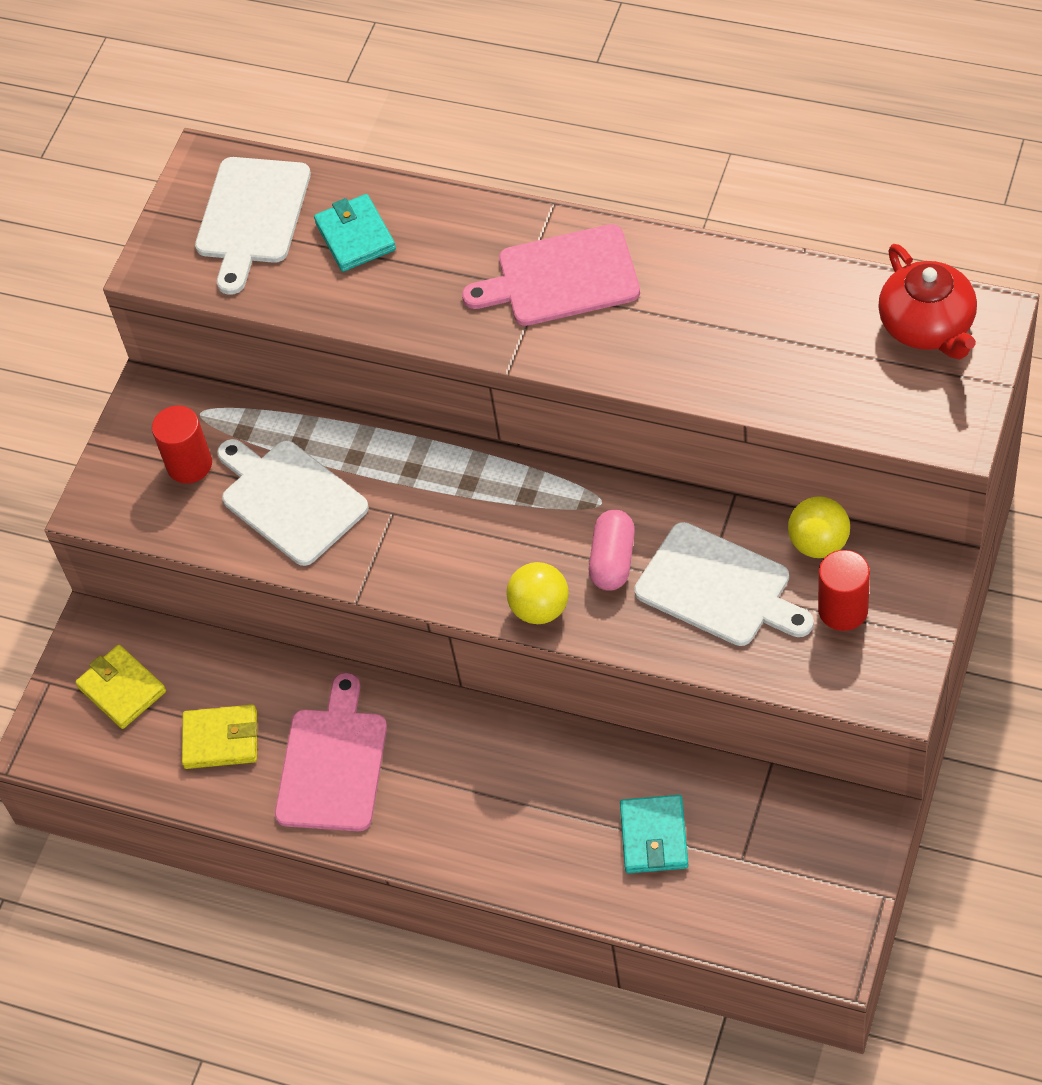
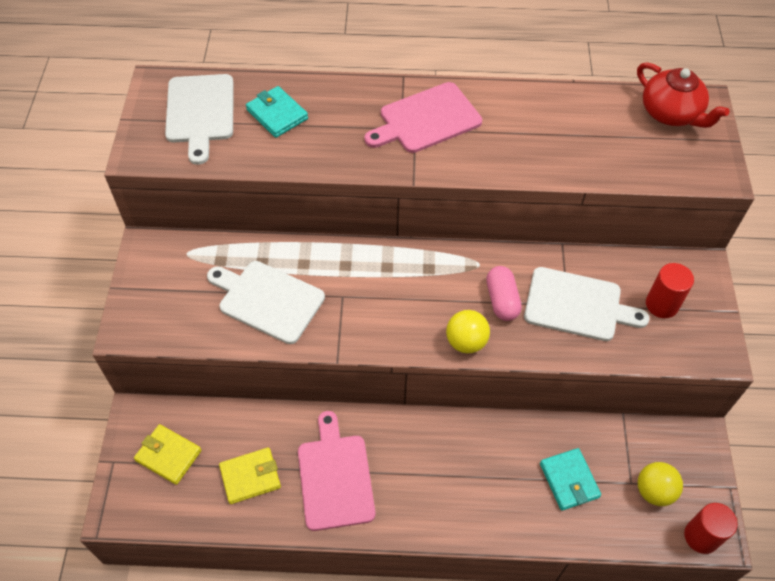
camera: 25 degrees left, 0 degrees up
(189, 464) = (189, 289): red cylinder -> red cylinder (701, 536)
(818, 543) = (627, 265): yellow ball -> yellow ball (654, 491)

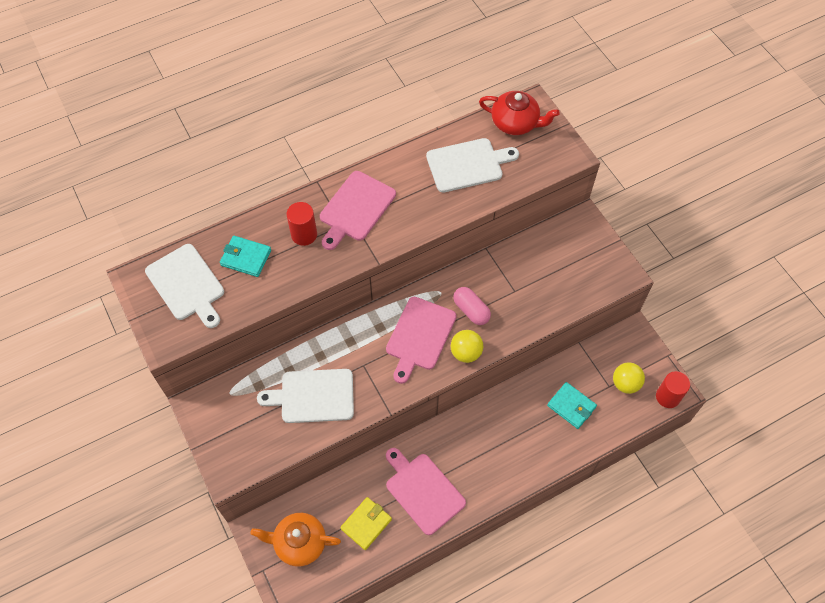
camera: 30 degrees left, 5 degrees up
(168, 455) = (299, 543): yellow wallet -> orange teapot
(424, 298) = (419, 336): none -> pink cutting board
(577, 305) = (521, 288): white cutting board -> white cutting board (467, 165)
(662, 304) = (572, 259): red cylinder -> red cylinder (304, 234)

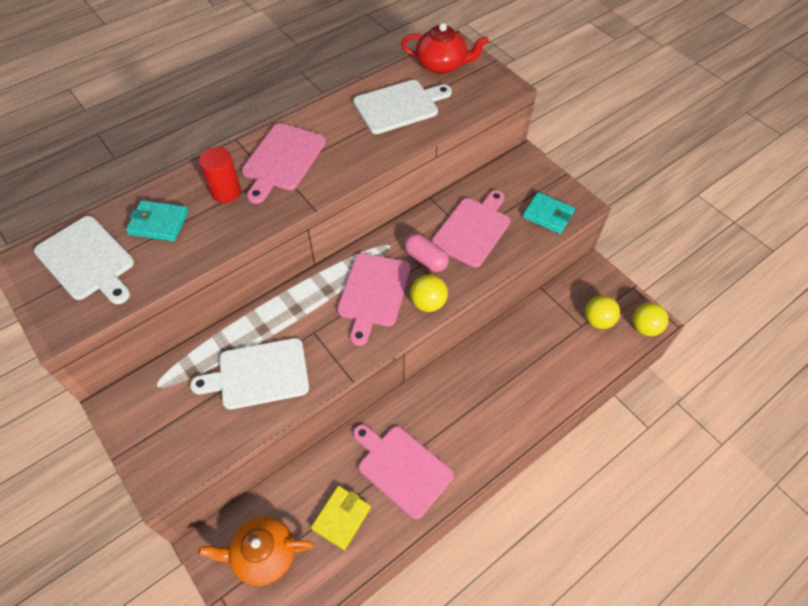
camera: 10 degrees left, 5 degrees down
(519, 287) = (473, 230): none -> pink cutting board
(571, 406) = (547, 352): turquoise wallet -> turquoise wallet (548, 215)
(667, 397) = (644, 327): red cylinder -> yellow ball

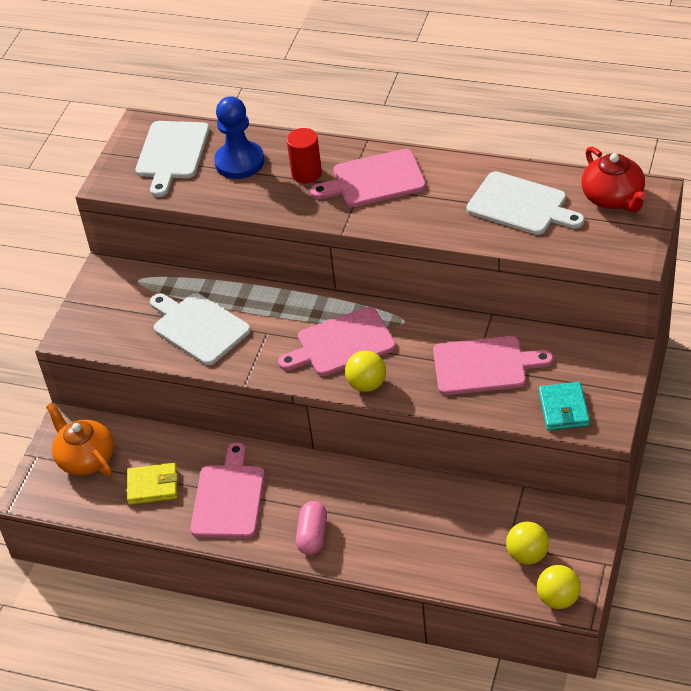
camera: 60 degrees right, 10 degrees down
(159, 223) = (239, 162): turquoise wallet -> blue pawn
(425, 259) = (413, 354): pink capsule -> pink capsule (312, 535)

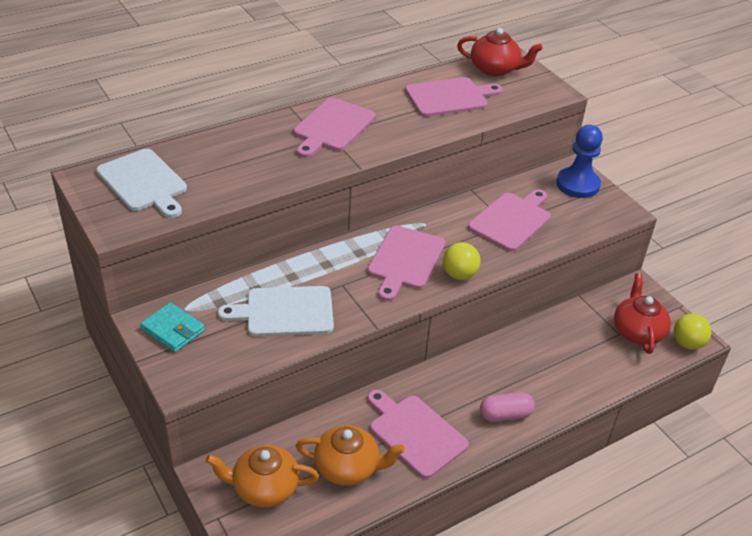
camera: 55 degrees left, 5 degrees down
(153, 486) = (348, 467): yellow wallet -> orange teapot
(239, 162) = (212, 162): blue pawn -> blue pawn (577, 184)
(306, 173) = (276, 145): red cylinder -> none
(312, 535) = (505, 415): pink capsule -> pink capsule turned 60 degrees counterclockwise
(520, 205) = (449, 97): white cutting board -> pink cutting board
(527, 555) = (637, 331): yellow ball -> red teapot
(563, 409) = (590, 216): turquoise wallet -> turquoise wallet (173, 330)

